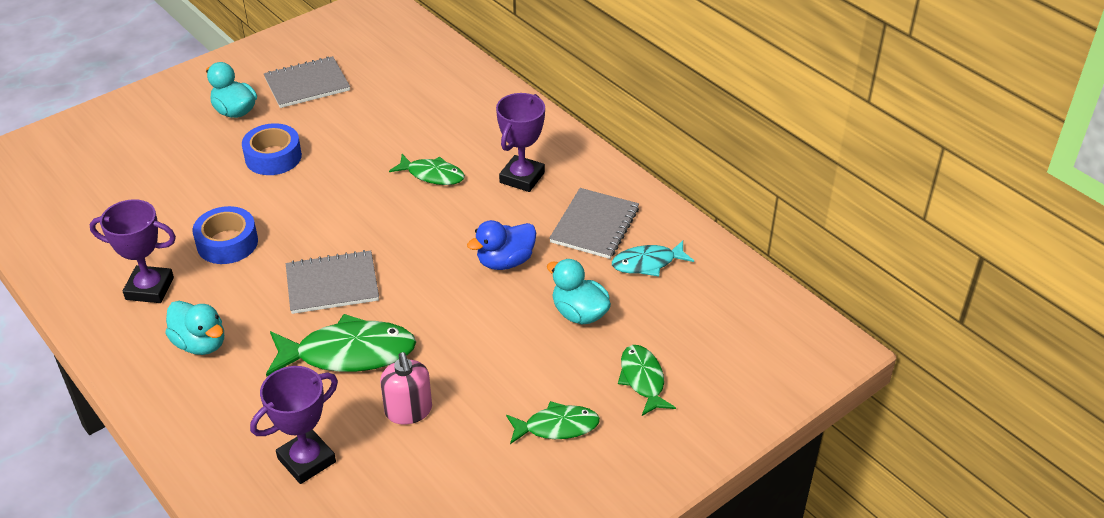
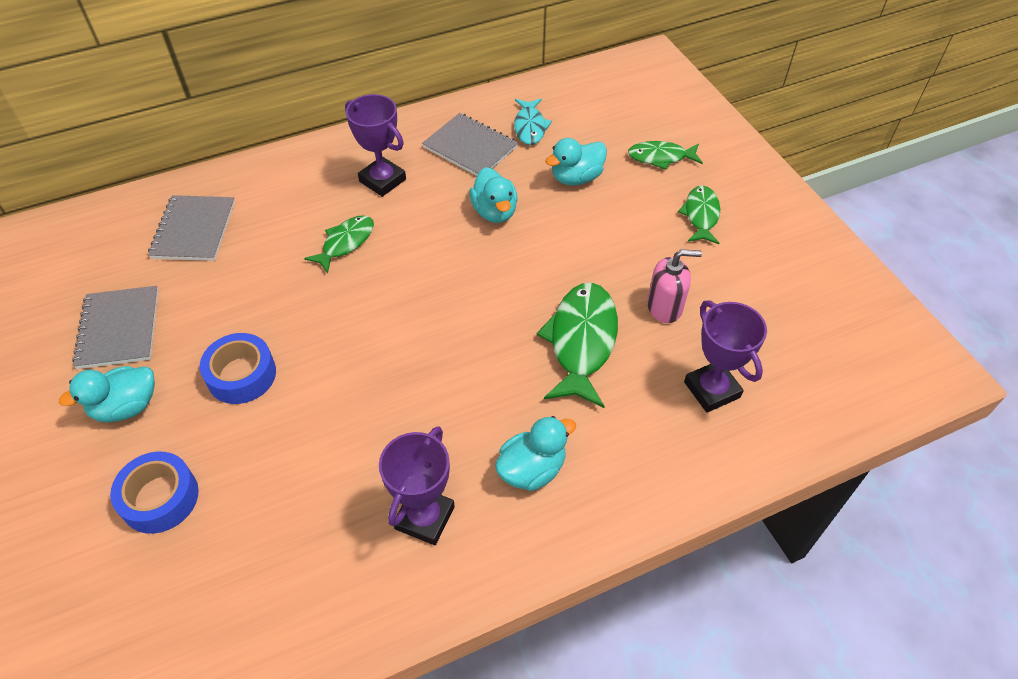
camera: 75 degrees left, 10 degrees up
(227, 243) = (376, 432): blue tape -> blue tape (160, 498)
(332, 284) = (479, 343): grey notebook -> grey notebook (194, 230)
(505, 261) = (494, 212): blue duck -> turquoise duck

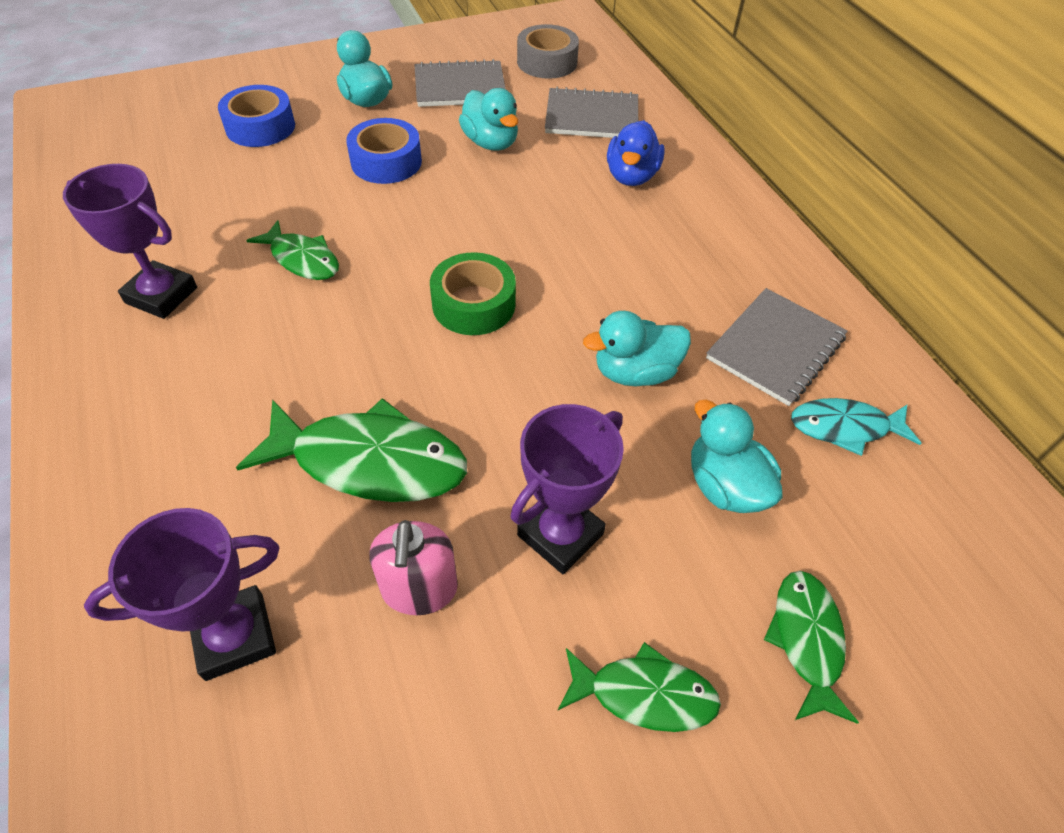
camera: 90 degrees right, 0 degrees up
(88, 262) = (547, 62): none -> grey tape
(285, 207) = (631, 176): none -> blue duck
(345, 243) = (571, 226): green fish -> green fish (302, 259)
(382, 180) = (688, 256): purple trophy -> purple trophy (560, 534)
(433, 297) = (474, 304): none -> green tape
(532, 469) = (183, 391): turquoise duck -> turquoise duck (491, 143)

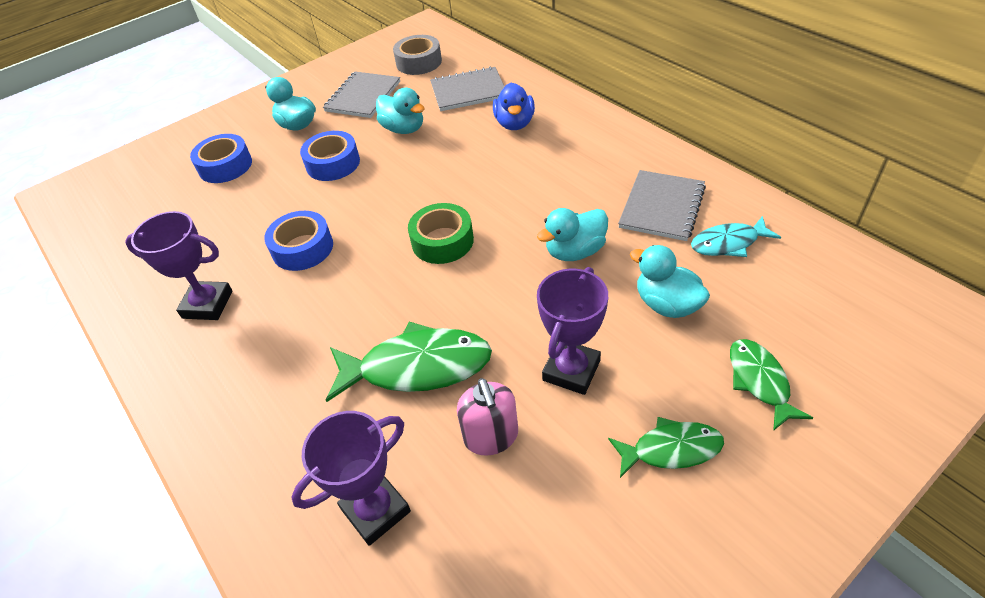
camera: 10 degrees left, 5 degrees down
(302, 259) = (302, 248): green fish -> blue tape
(460, 87) = (363, 96): grey notebook -> grey notebook turned 45 degrees counterclockwise

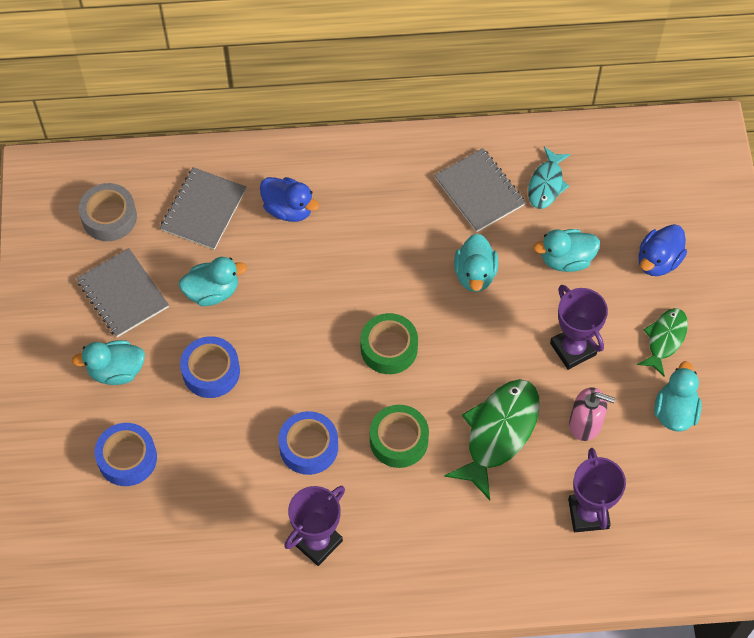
camera: 60 degrees left, 15 degrees up
(352, 299) = (399, 440): none -> green tape
(587, 522) = (675, 411): none -> turquoise duck
(760, 381) = (658, 261): green fish -> blue duck

